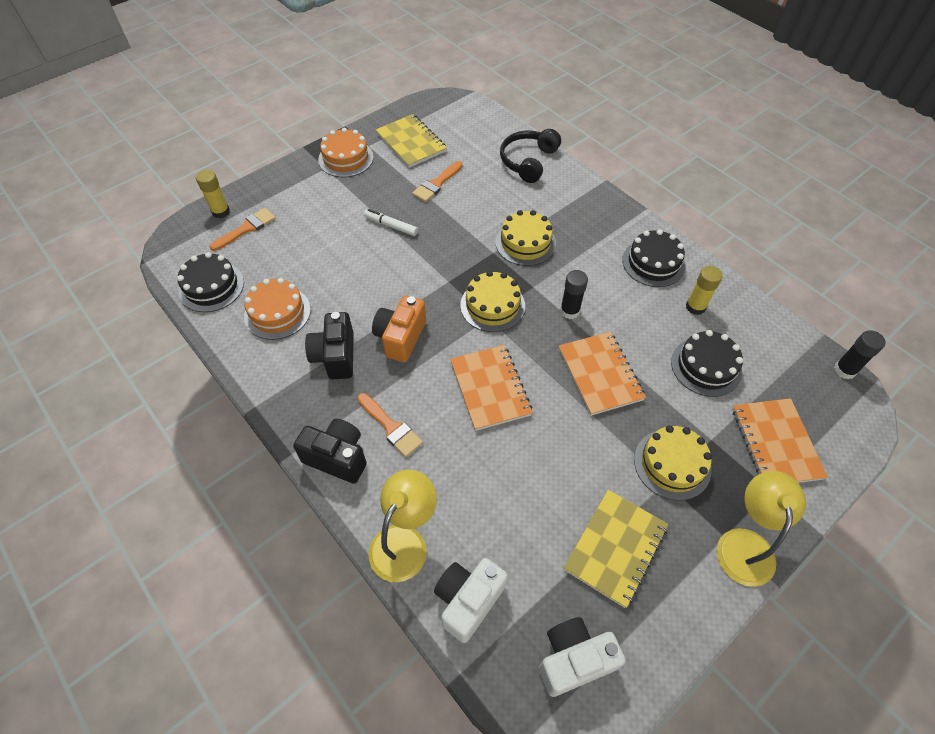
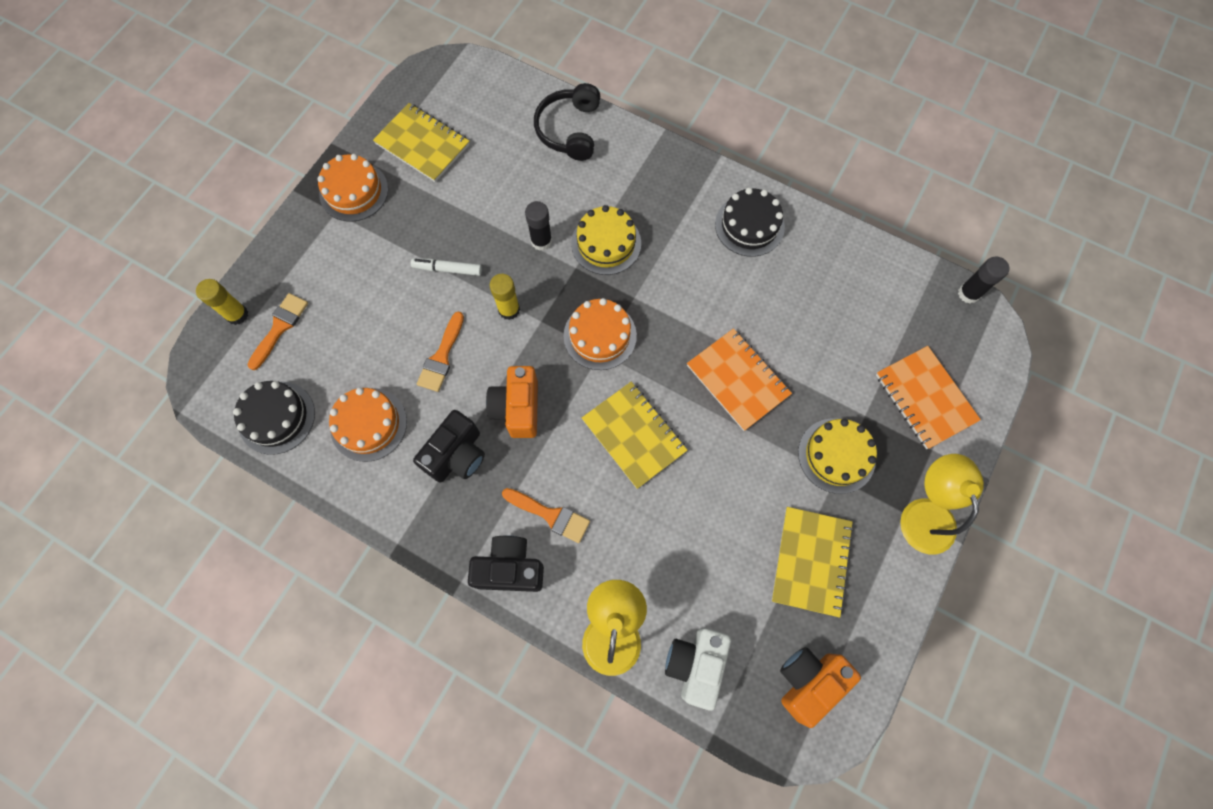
camera: 20 degrees left, 15 degrees up
(335, 356) = (457, 455): black camera -> black camera turned 120 degrees counterclockwise
(436, 184) = (476, 194): orange brush -> orange brush (441, 356)
(490, 388) = (634, 435): orange notebook -> yellow notebook
(492, 305) = (600, 335): yellow cake -> orange cake
(569, 311) = (682, 315): black glue stick -> black glue stick (541, 241)
(574, 659) = (808, 681): white camera -> orange camera
(695, 307) = (808, 267): yellow glue stick -> yellow glue stick (509, 310)
(706, 366) = (838, 335): black cake -> none

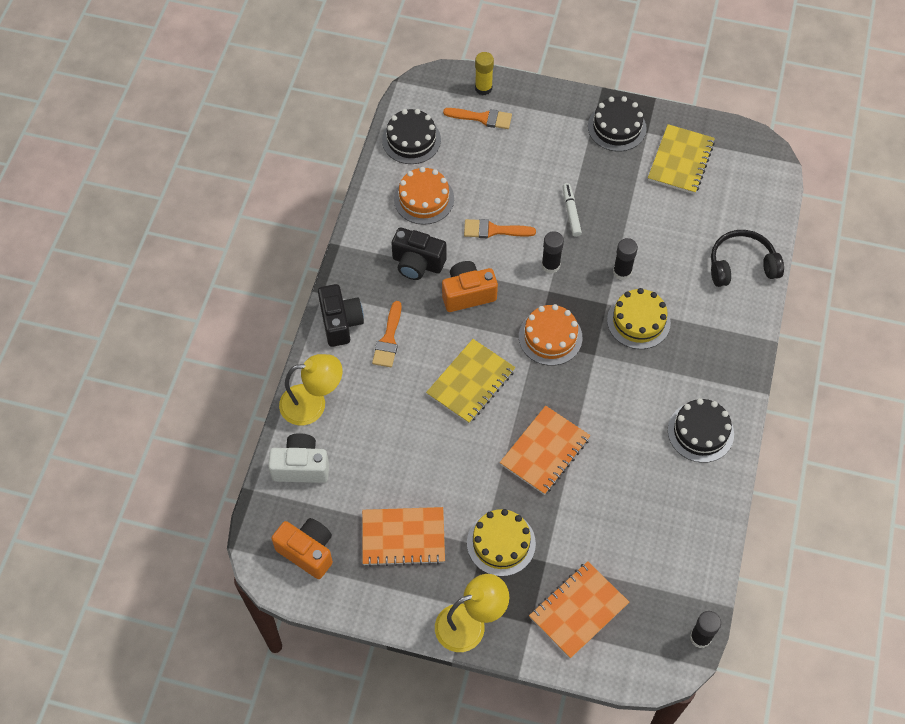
camera: 75 degrees right, 10 degrees down
(354, 191) = (617, 127): orange cake -> black cake
(509, 310) = (550, 265): yellow glue stick -> black glue stick
(811, 561) = (403, 537): yellow notebook -> orange notebook

